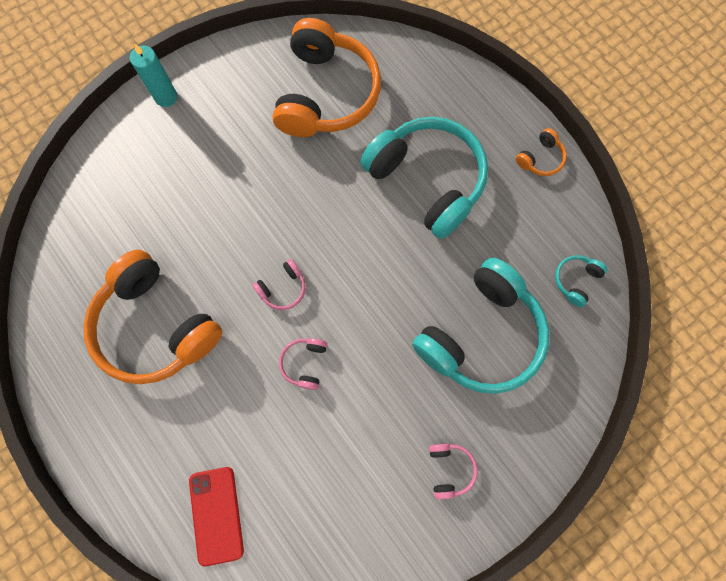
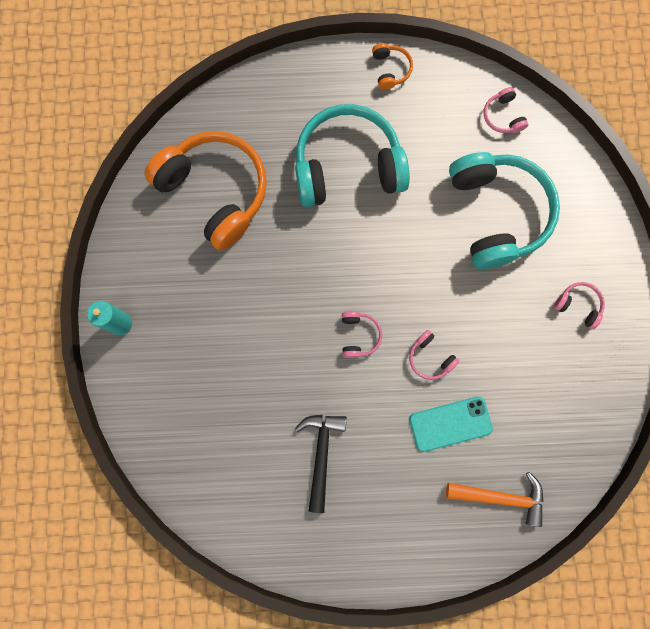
camera: 55 degrees left, 5 degrees up
(156, 326) = (321, 454): orange headphones -> black hammer
(216, 515) = (501, 497): red phone -> orange hammer
(256, 422) = (450, 424): none -> turquoise phone
(576, 280) = (503, 116): turquoise headphones -> pink headphones

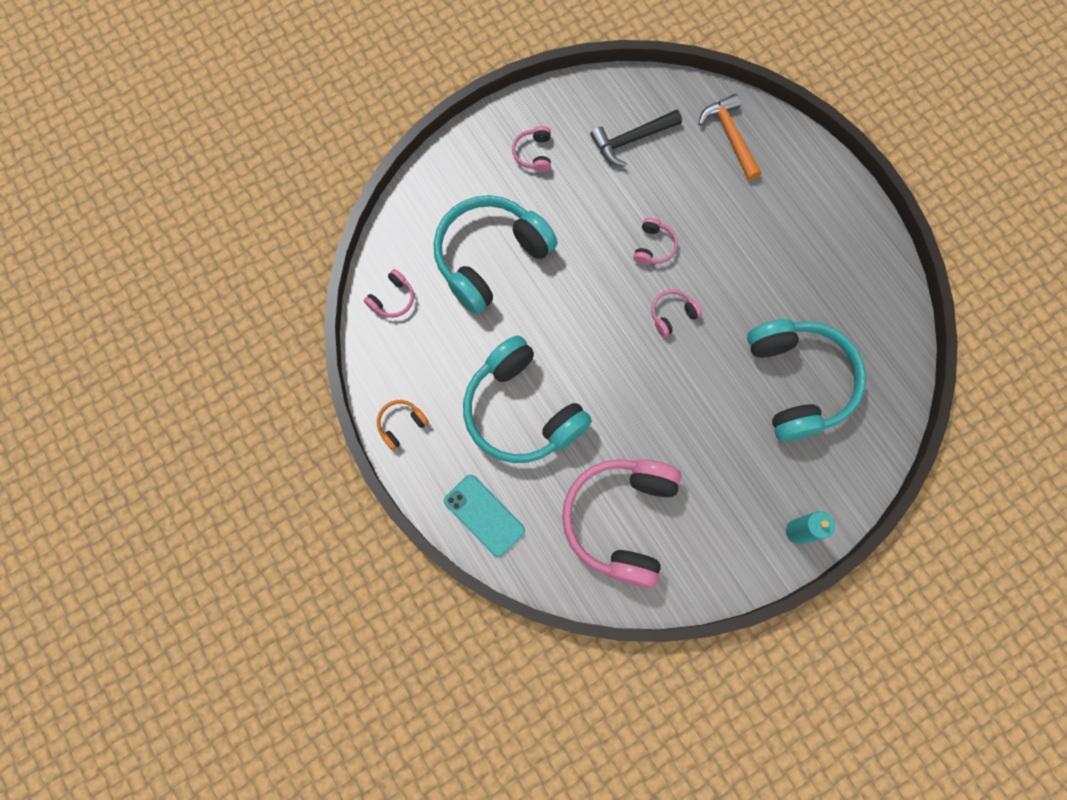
camera: 120 degrees left, 5 degrees down
(215, 192) = (621, 520): orange headphones -> pink headphones
(238, 405) = (798, 382): none -> turquoise headphones
(321, 454) = (791, 290): black hammer -> black hammer (631, 139)
(450, 424) = (698, 202): turquoise phone -> turquoise phone (484, 515)

